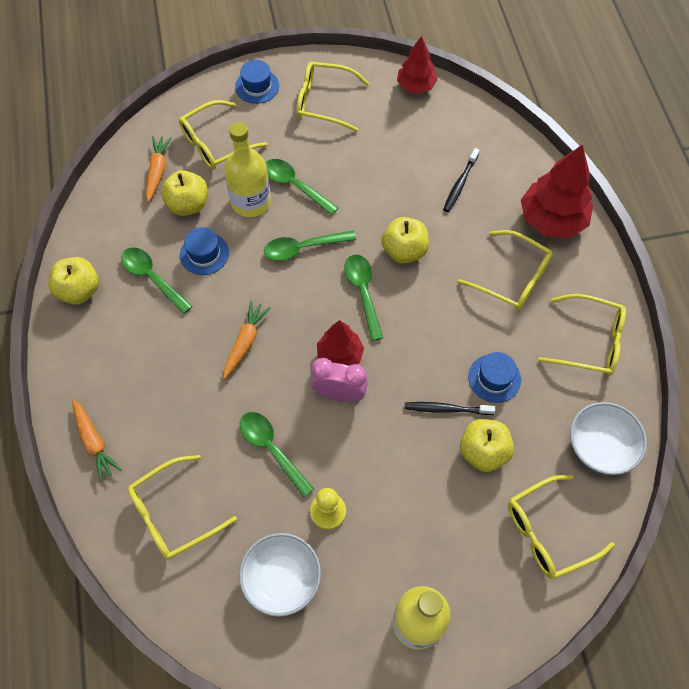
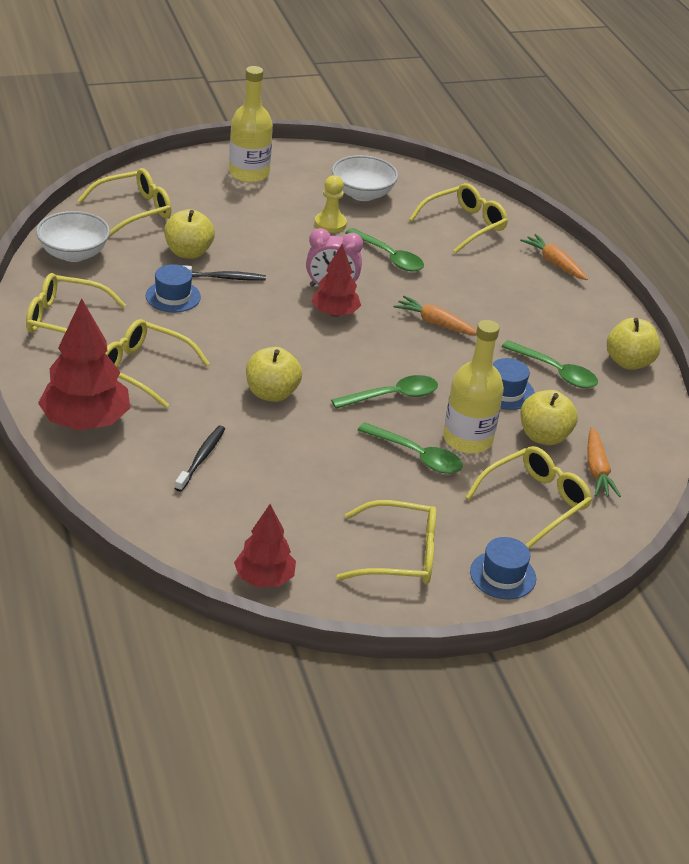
camera: 170 degrees right, 25 degrees down
(245, 342) = (435, 323): orange carrot -> orange carrot turned 105 degrees clockwise
(363, 292) = (316, 359): green spoon -> none

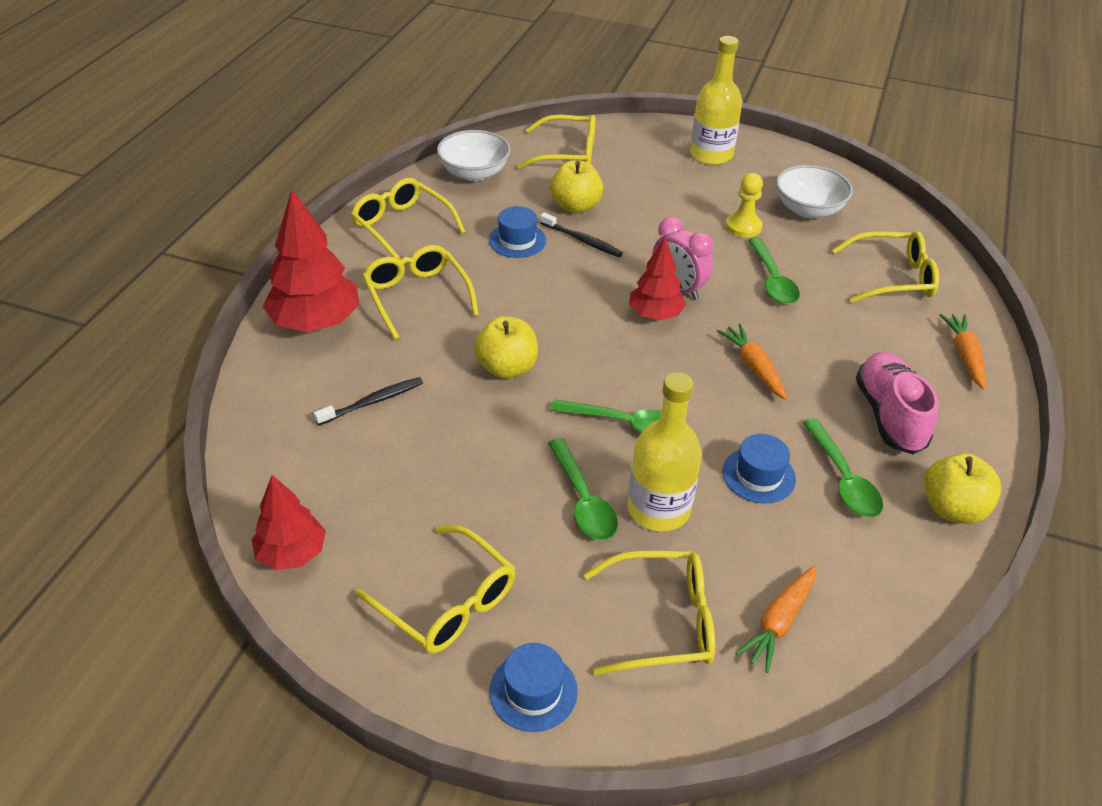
camera: 40 degrees right, 5 degrees up
(544, 436) = (752, 548): yellow apple -> none
(545, 320) = (889, 415): none -> pink shoe

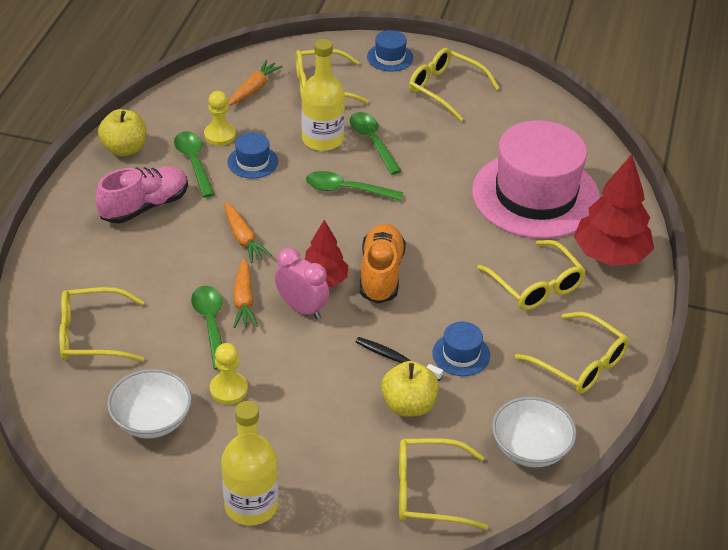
camera: 175 degrees right, 0 degrees up
(292, 553) = (545, 107): red tree -> none
(373, 402) = (535, 195): black toothbrush -> pink hat
(507, 368) = (442, 226): yellow apple -> none
(589, 317) = (381, 274): none -> orange shoe
(816, 525) = (220, 135): none -> yellow pawn
(889, 415) = (144, 206): pink shoe -> pink shoe turned 120 degrees counterclockwise
(964, 356) = (60, 258): orange carrot -> orange carrot (244, 300)

